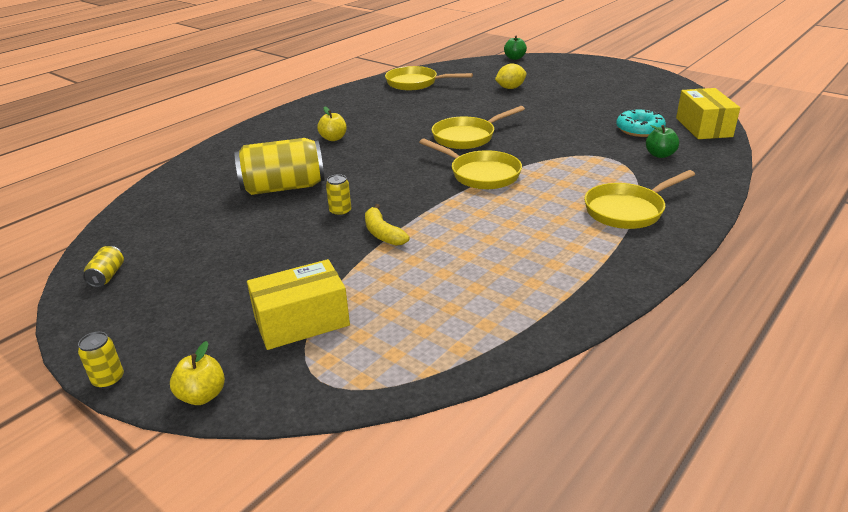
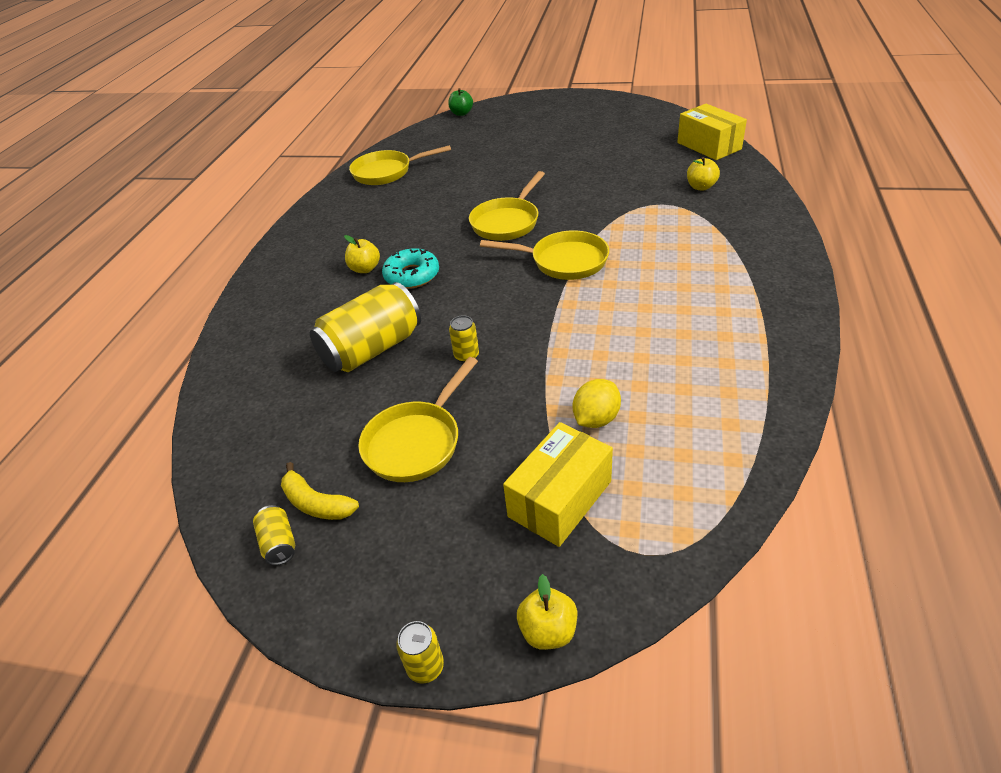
camera: 25 degrees left, 10 degrees up
(382, 233) = (536, 364): yellow banana -> yellow banana (316, 503)
(510, 88) = (492, 151): yellow lemon -> yellow lemon (596, 419)
(627, 210) = (730, 256): yellow pan -> yellow pan (416, 442)
(639, 130) = (658, 165): turquoise donut -> turquoise donut (412, 275)
(660, 155) = (701, 187): green apple -> yellow apple

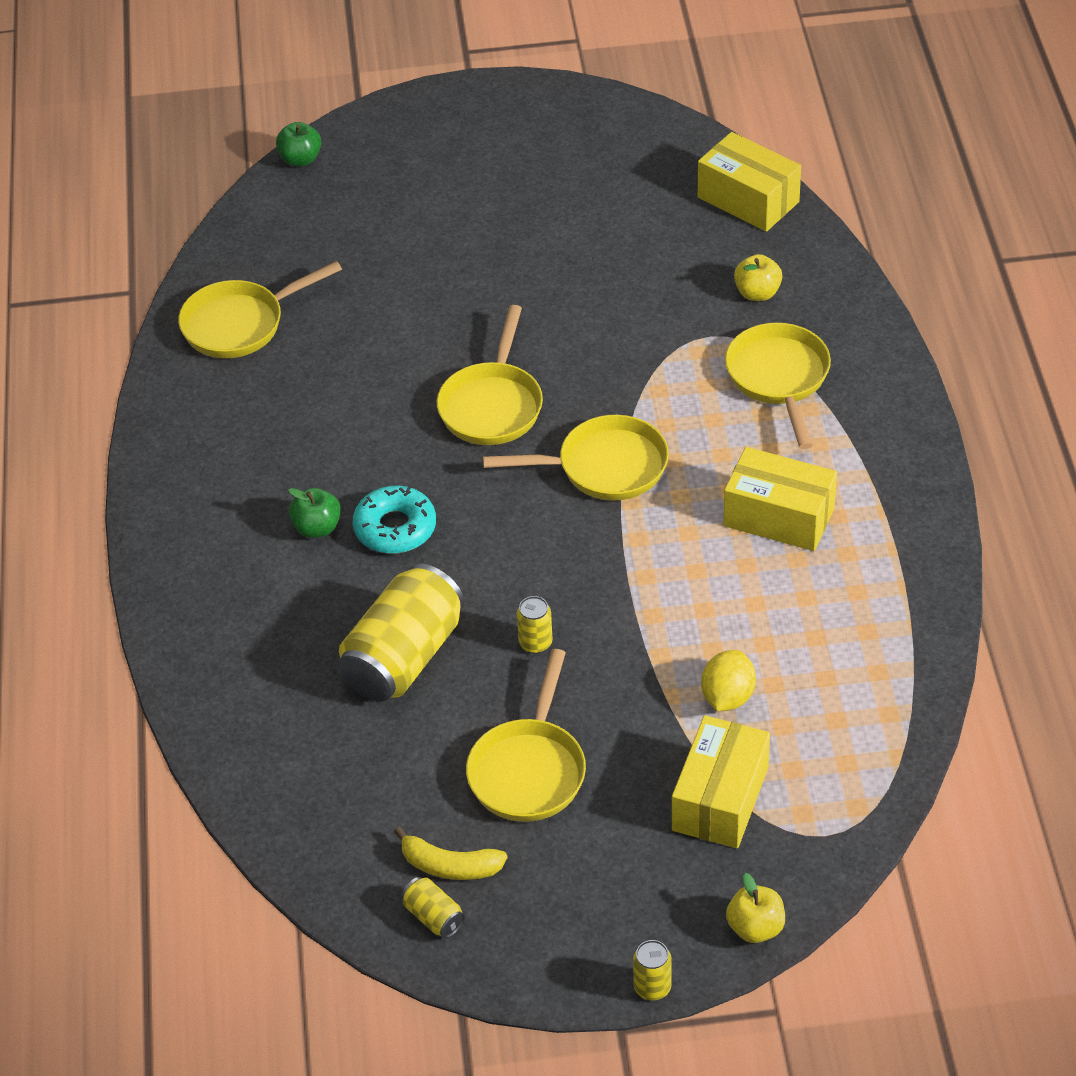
camera: 20 degrees left, 5 degrees up
(365, 269) = (317, 528): yellow apple -> green apple
(678, 305) = (779, 517): none -> yellow box
(702, 229) = (779, 378): none -> yellow pan

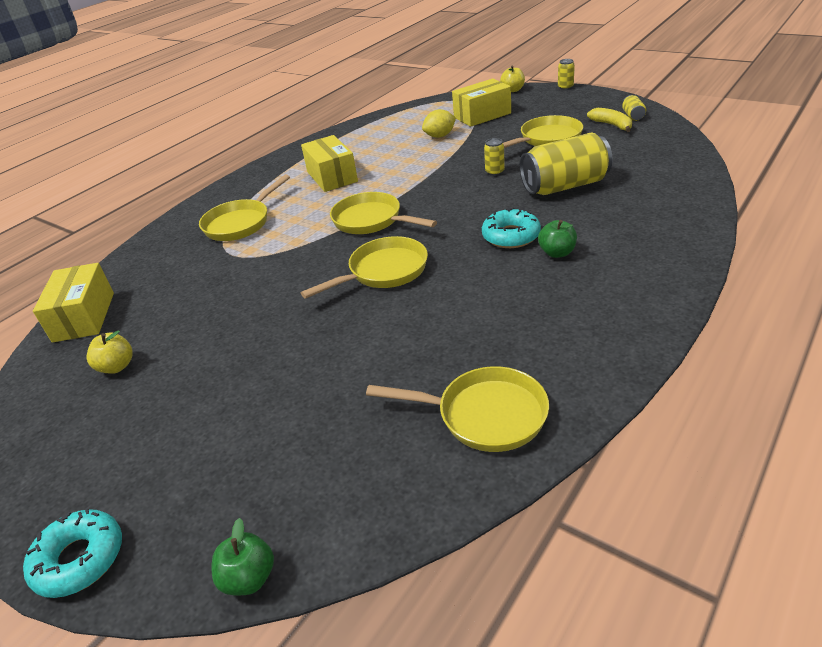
camera: 135 degrees left, 10 degrees down
(426, 106) = (79, 559): none -> turquoise donut
(757, 293) = (177, 264): yellow apple -> yellow apple (117, 366)

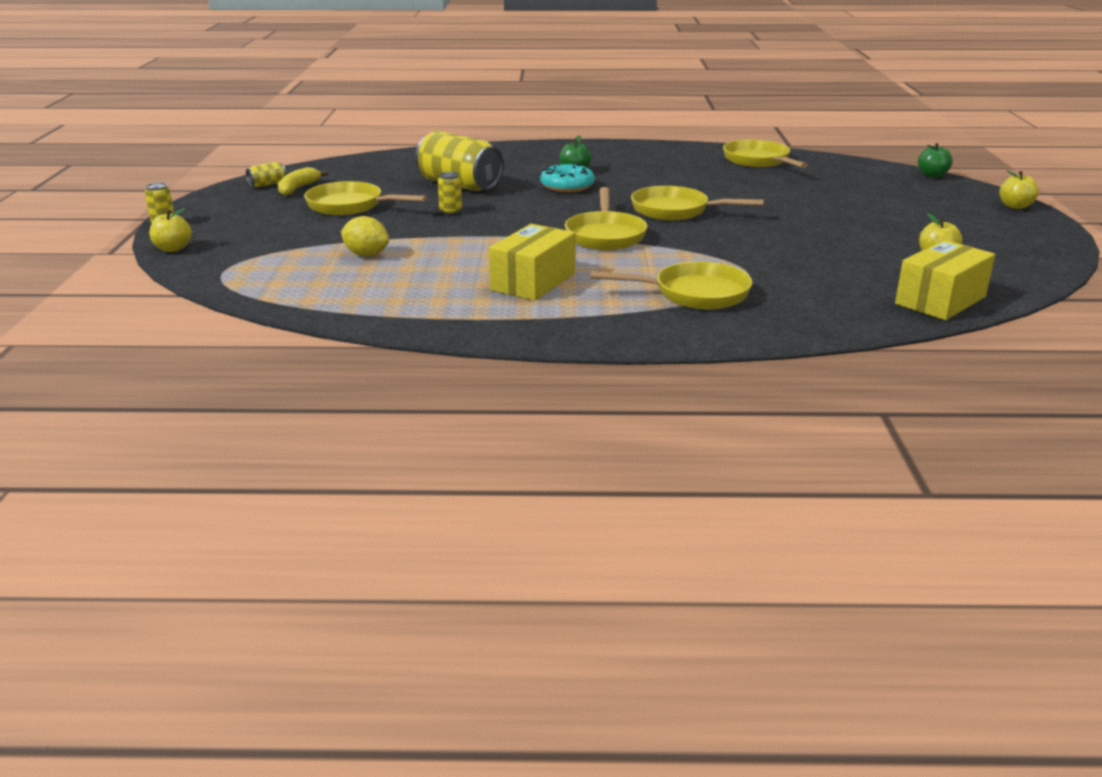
camera: 130 degrees left, 10 degrees down
(79, 559) = (1015, 206): turquoise donut -> yellow apple
(482, 115) = (282, 247): yellow box -> none

